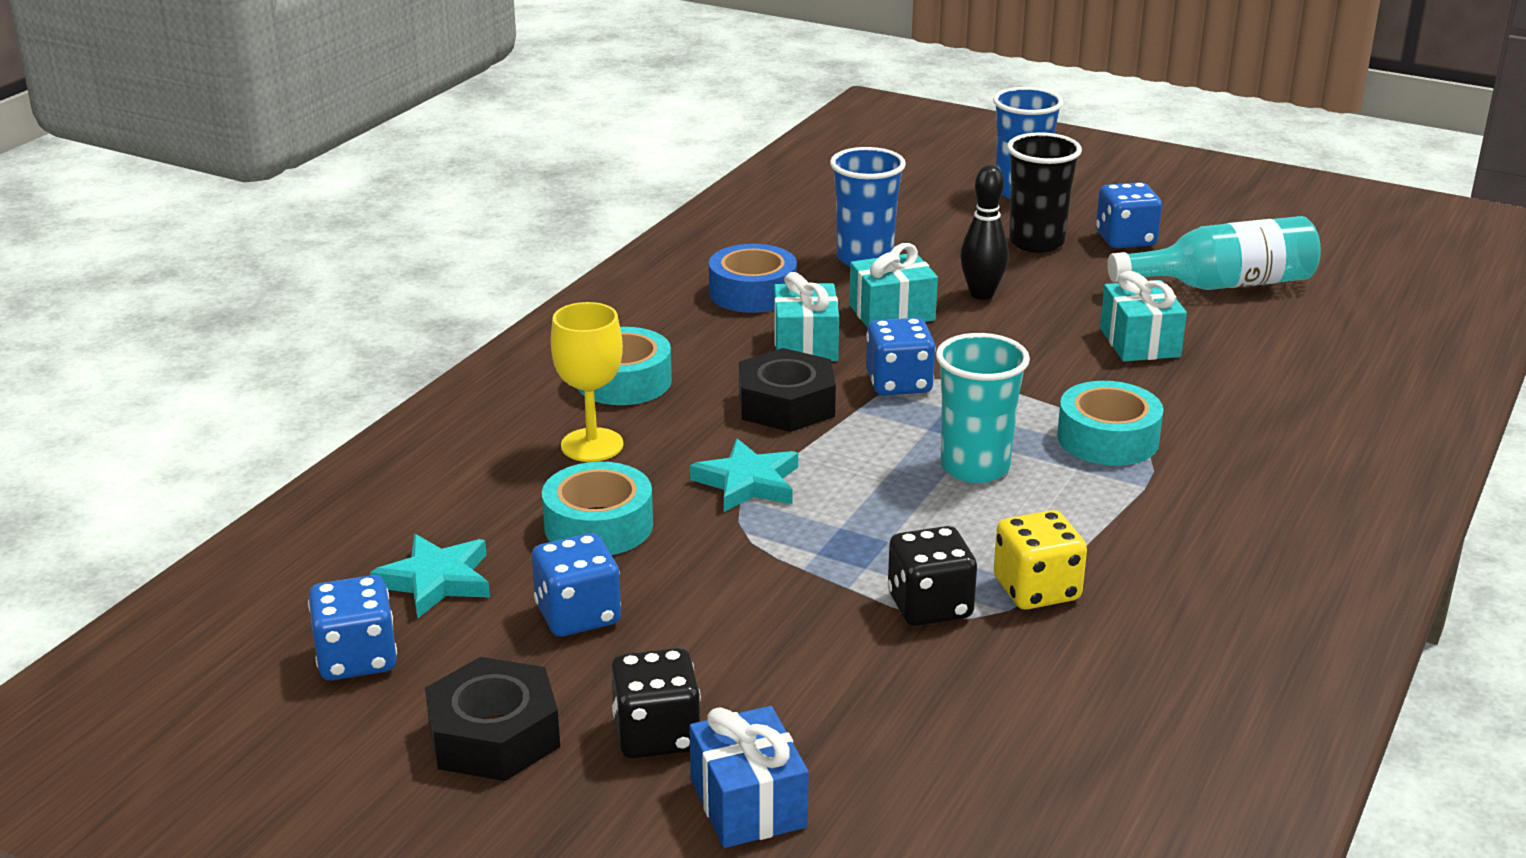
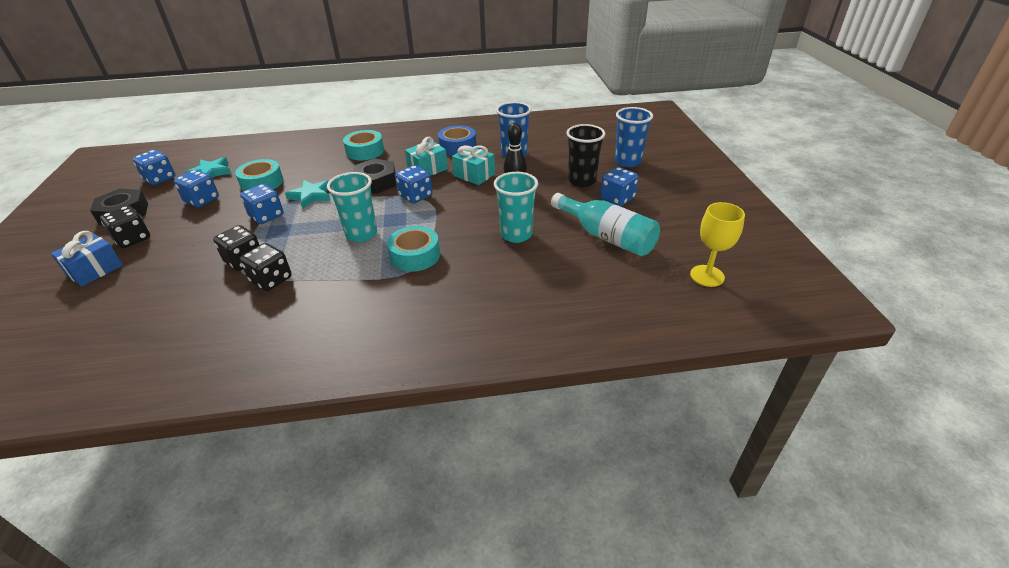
camera: 55 degrees right, 10 degrees up
(592, 445) = (315, 162): yellow goblet -> yellow goblet (707, 276)
(770, 549) = (266, 216): none -> blue dice
(1036, 590) = (271, 280): yellow dice -> black dice
(1139, 342) = (516, 234): turquoise gift -> turquoise cup

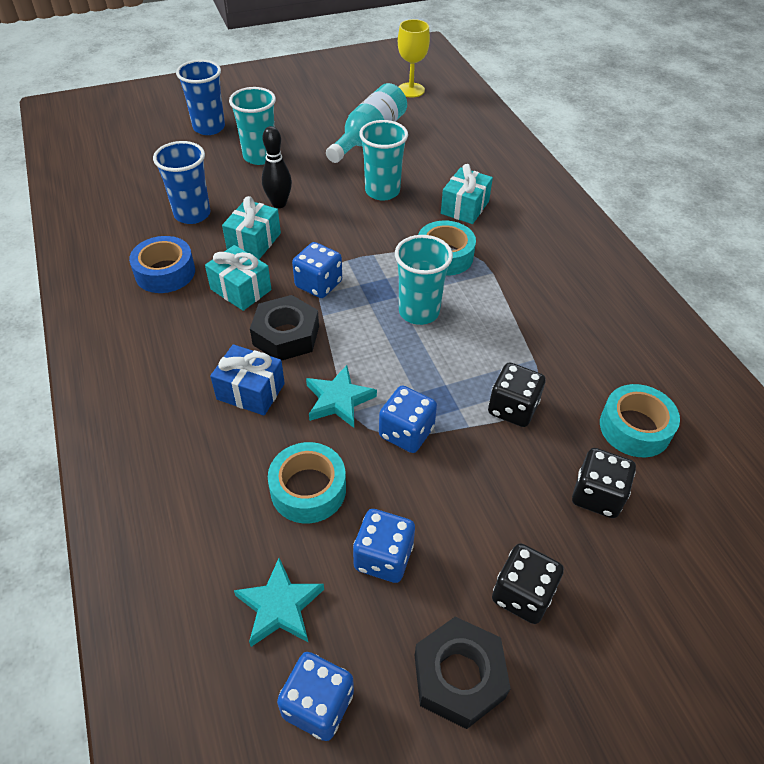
camera: 105 degrees left, 10 degrees up
(95, 270) = (609, 593): blue gift -> blue gift (250, 391)
(271, 280) = (535, 363): black dice -> black dice (597, 495)
(365, 151) = (180, 381): turquoise tape -> turquoise tape (635, 428)
(476, 278) = (465, 207): none -> turquoise gift
(582, 181) = (260, 156): black cup -> turquoise cup
(617, 198) = (296, 133): blue dice -> none

